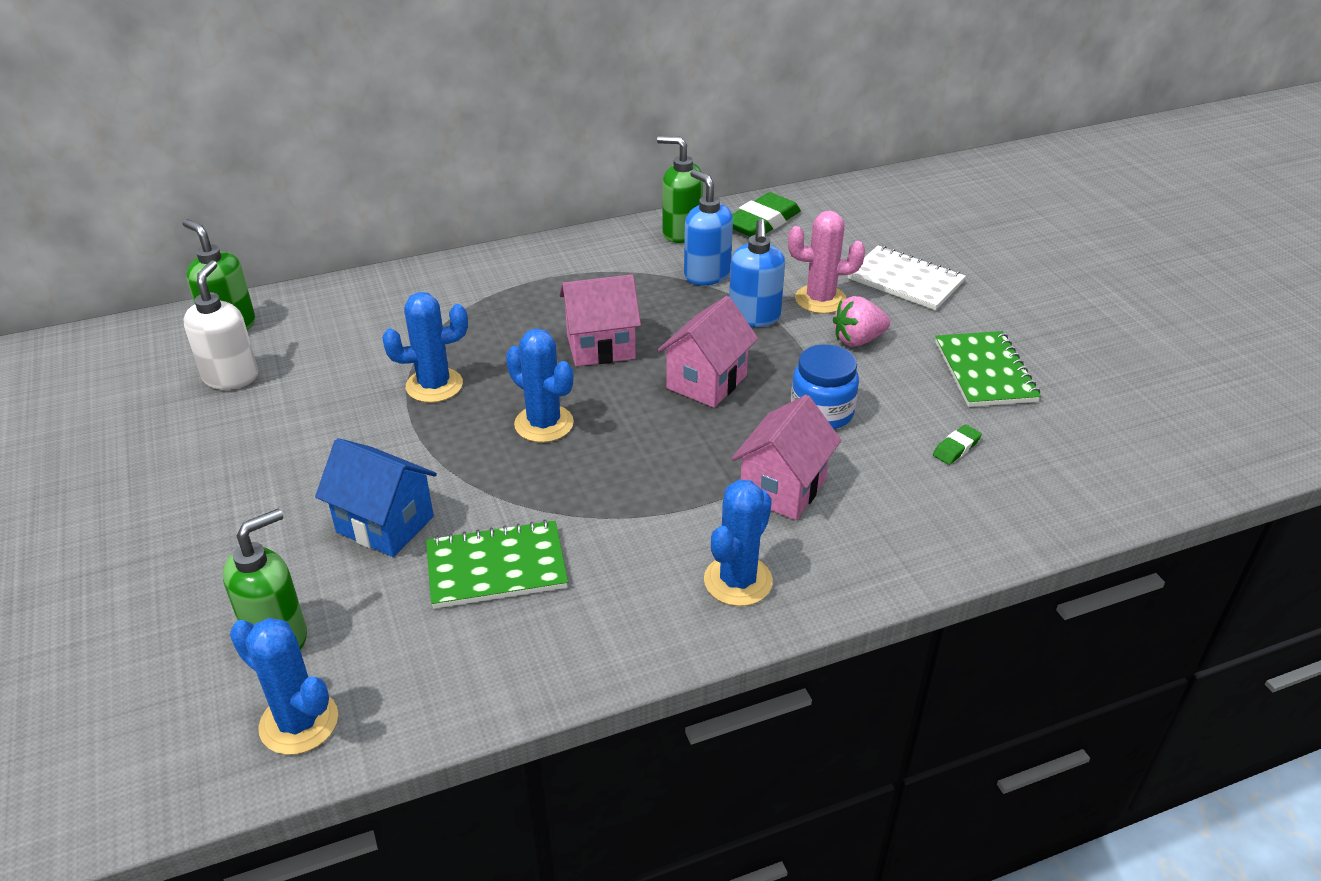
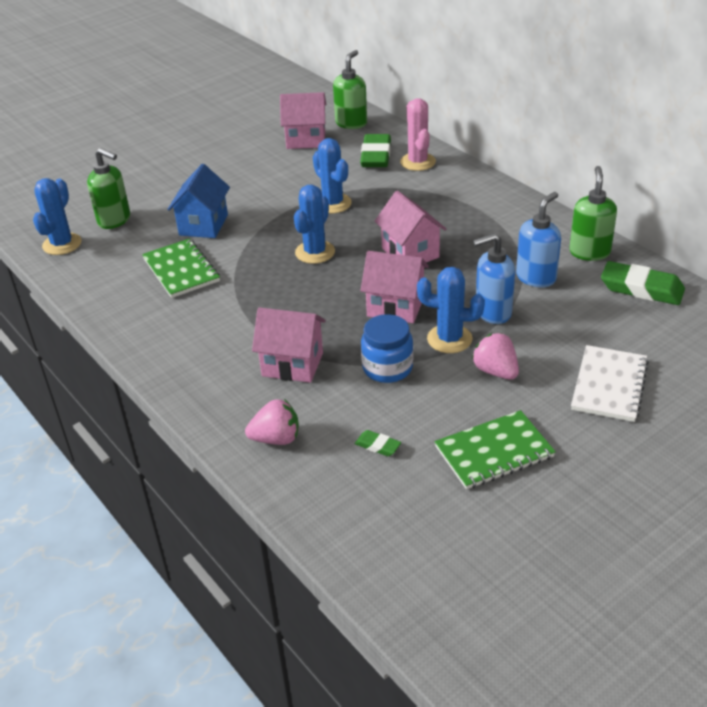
camera: 75 degrees right, 0 degrees up
(231, 377) = (306, 140): white soap dispenser -> pink house
(344, 324) = (376, 156): none -> green eraser
(738, 581) = (196, 362): blue cactus -> blue cactus (449, 339)
(820, 299) = (542, 341): pink cactus -> pink cactus (418, 162)
(923, 527) = (276, 439): none -> pink strawberry

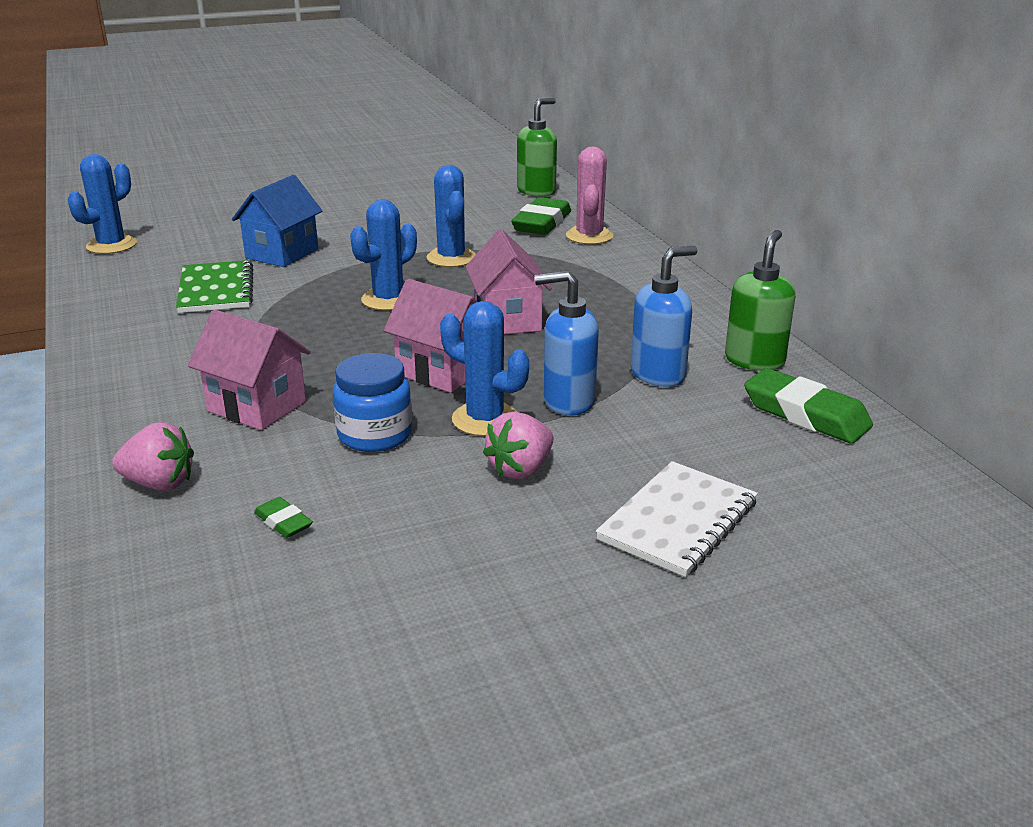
camera: 15 degrees right, 10 degrees down
(114, 220) = (189, 234): green soap dispenser -> none
(306, 140) = (470, 198): pink house -> none
(494, 452) = (441, 568): green notebook -> none
(496, 371) = (521, 469): pink strawberry -> pink strawberry turned 120 degrees counterclockwise

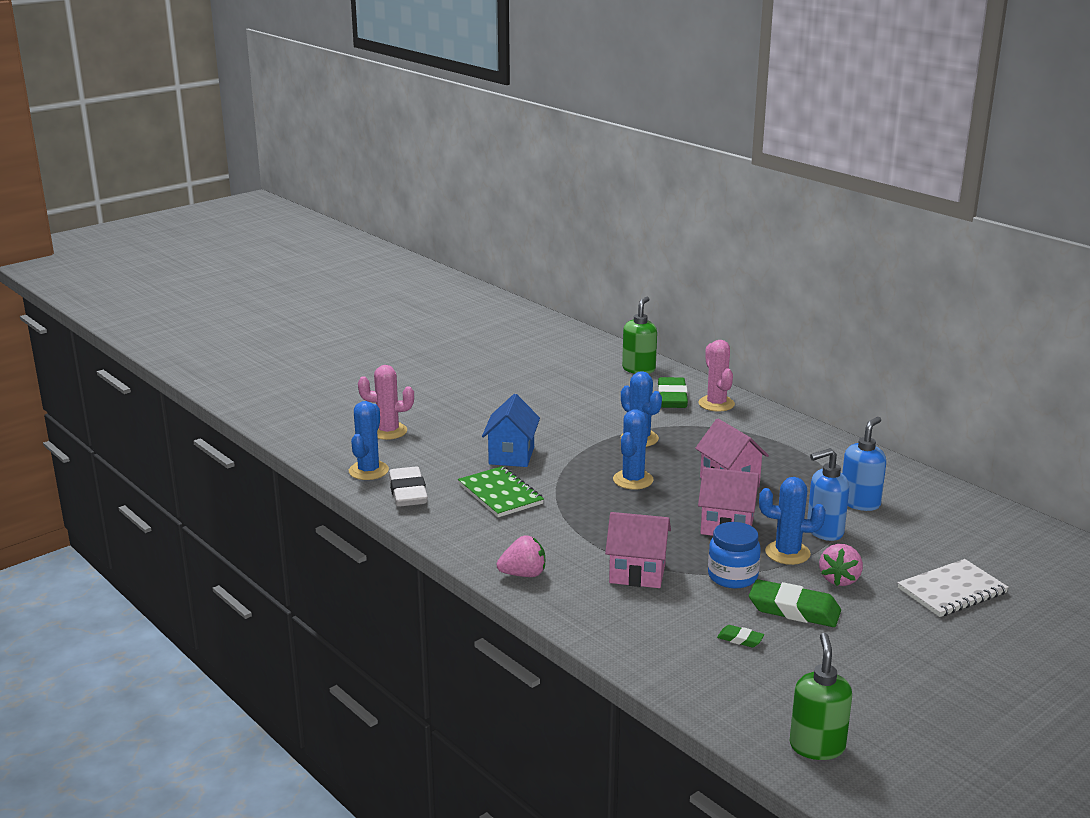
camera: 20 degrees left, 5 degrees down
(120, 272) = (408, 492): none -> white eraser
(159, 483) = (638, 634): pink strawberry -> pink strawberry (523, 574)
(185, 212) = (388, 431): none -> pink cactus
(678, 521) = (952, 591): white notebook -> white notebook turned 45 degrees clockwise
(754, 360) = (907, 482): green soap dispenser -> green soap dispenser (817, 746)
(805, 414) = (965, 513): green eraser -> green eraser (794, 610)

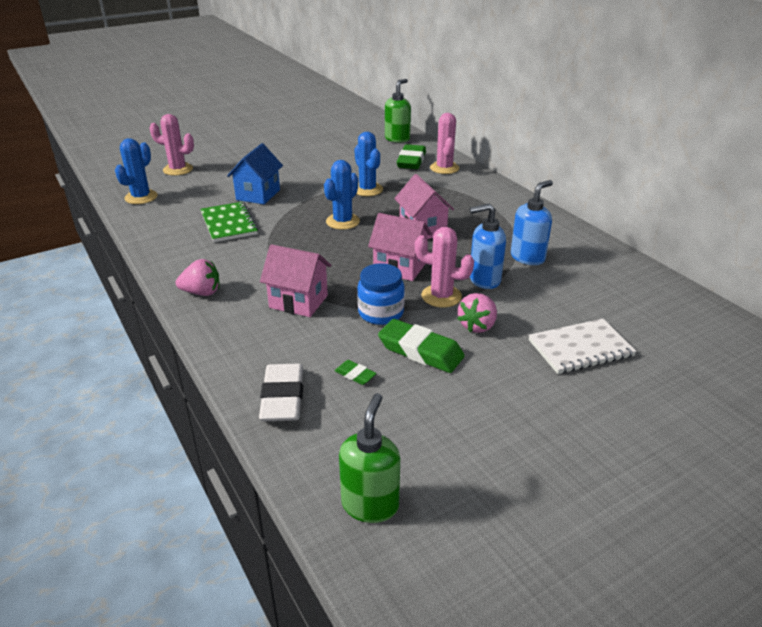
camera: 10 degrees right, 10 degrees up
(408, 492) = (158, 216): white eraser -> white eraser (283, 398)
(787, 553) = (441, 296): blue cactus -> pink cactus

